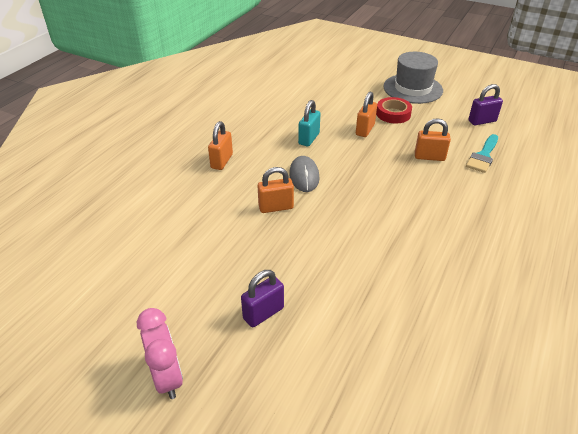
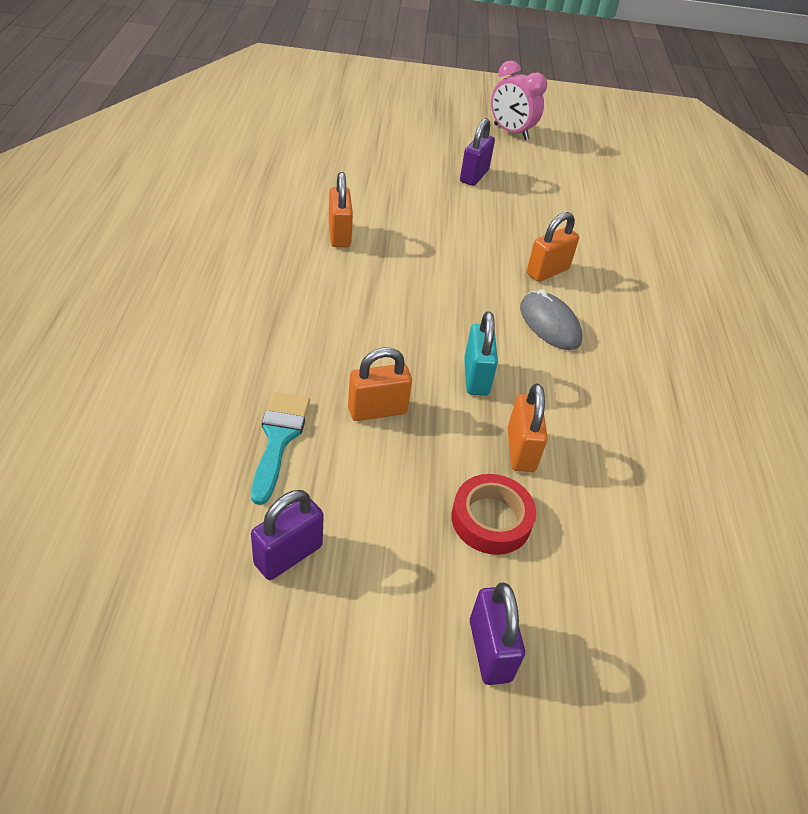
camera: 150 degrees right, 5 degrees up
(222, 161) = (679, 322): orange padlock -> orange padlock (339, 235)
(309, 139) = (599, 399): turquoise padlock -> turquoise padlock (476, 377)
(412, 88) = (490, 650): grey hat -> purple padlock

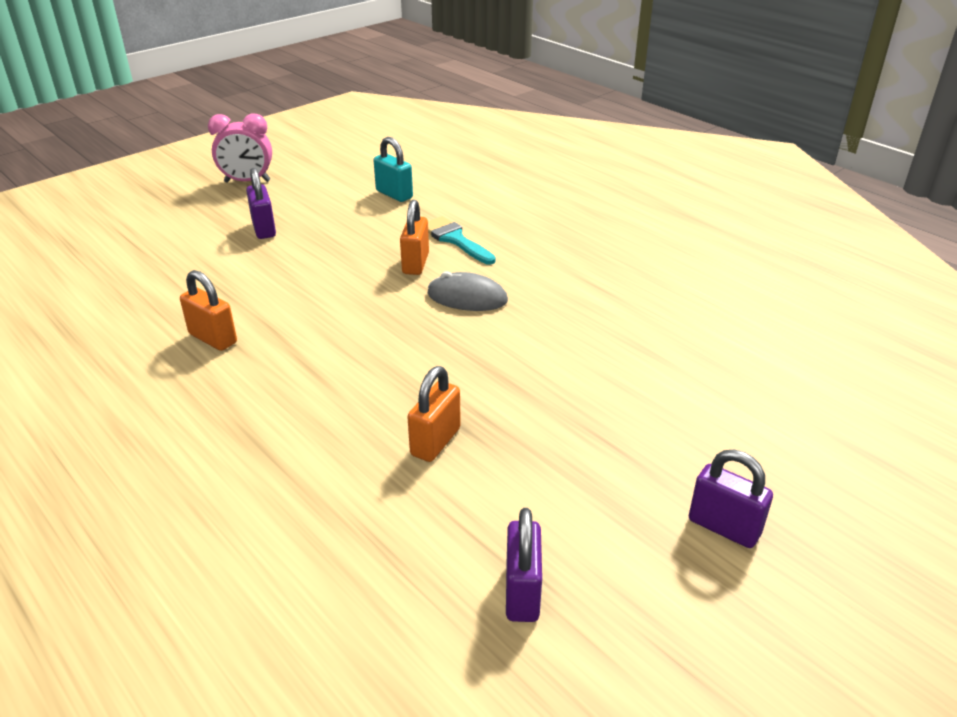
camera: 40 degrees left, 10 degrees down
(278, 439) = (392, 521): turquoise brush -> turquoise brush (455, 239)
(476, 377) = (470, 367): turquoise padlock -> turquoise padlock (394, 194)
(491, 519) = (611, 449): red tape -> none
(520, 450) = (565, 391): orange padlock -> none

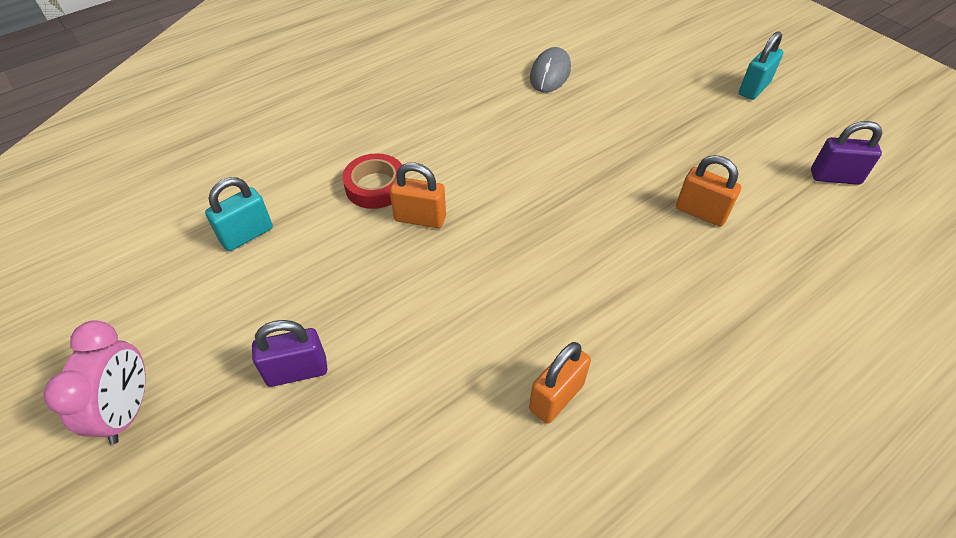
camera: 85 degrees left, 15 degrees up
(455, 239) = (375, 186): turquoise brush -> red tape
(467, 297) = (491, 183): grey mouse -> grey mouse (550, 73)
(724, 527) = (753, 88): purple padlock -> turquoise padlock

